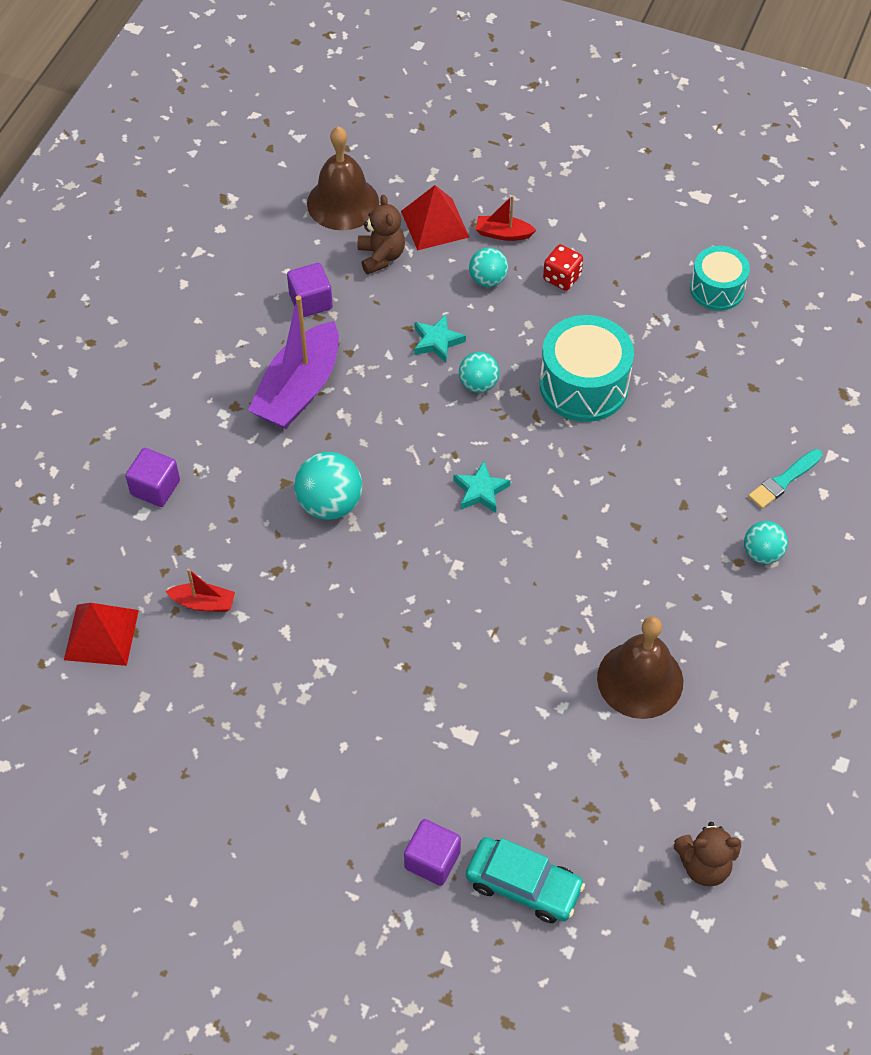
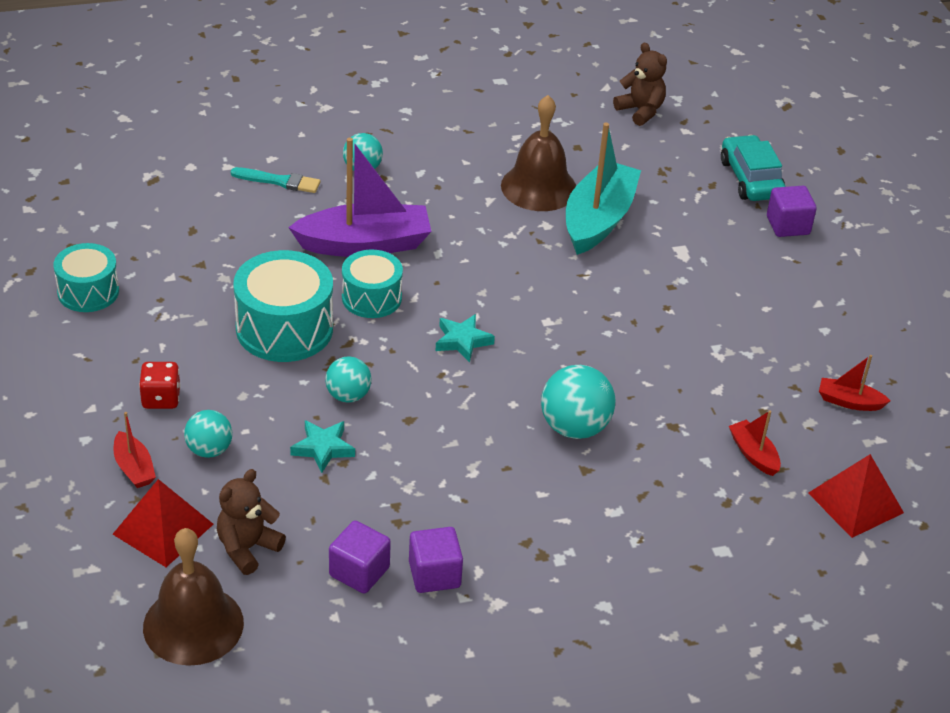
camera: 130 degrees left, 15 degrees down
(155, 488) = (688, 558): purple cube -> purple cube (434, 574)
(192, 719) = (849, 402): none -> red boat
(299, 389) = (476, 518): purple boat -> purple boat (364, 244)
(558, 696) = (598, 220): none -> turquoise boat
(578, 460) = (371, 298): none -> turquoise drum

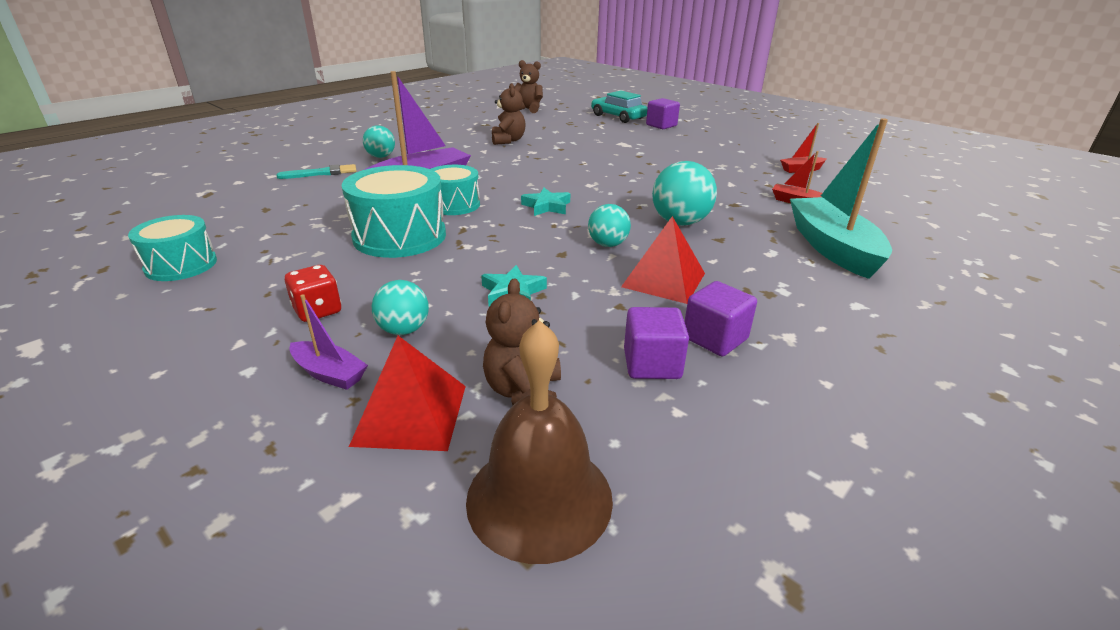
camera: 30 degrees left, 10 degrees down
(134, 468) = (329, 373): red boat -> purple boat
(348, 395) = (496, 256): turquoise ball -> turquoise ball (607, 244)
(538, 187) = (508, 141): brown bell -> brown teddy bear
(598, 220) = (560, 144): turquoise boat -> turquoise boat (832, 248)
(856, 502) = (882, 203): red pyramid -> red pyramid (664, 280)

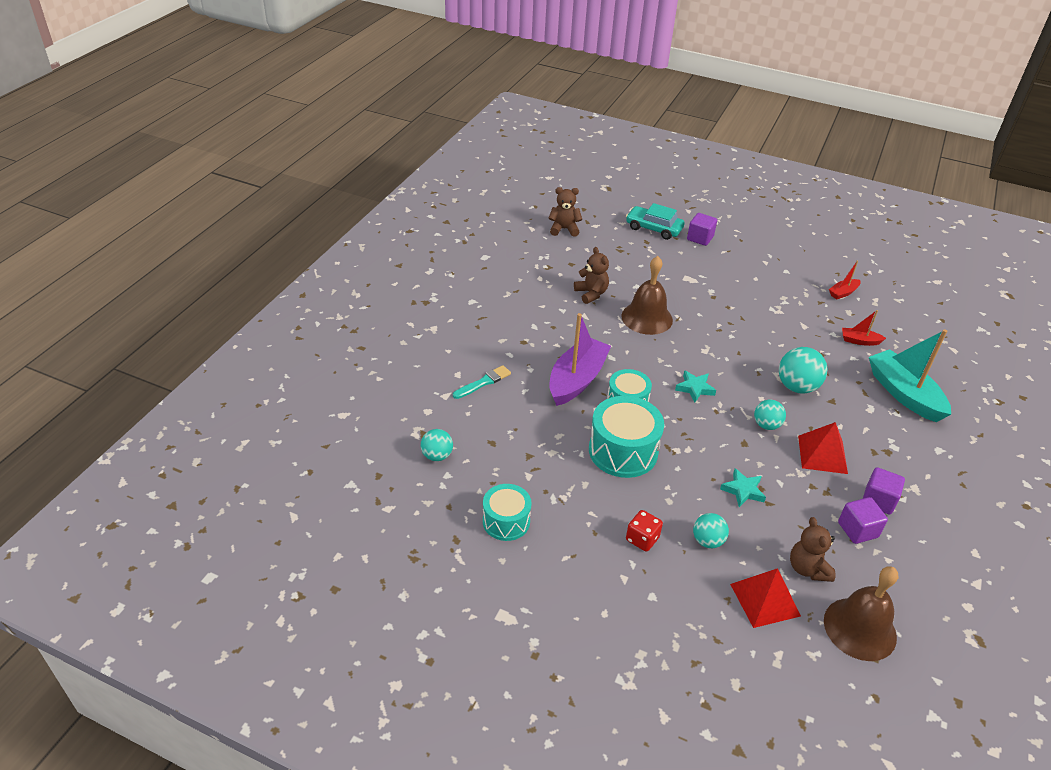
camera: 20 degrees left, 10 degrees up
(329, 373) = (698, 585): purple boat -> none
(381, 157) = (507, 345): turquoise ball -> turquoise ball (437, 456)
(548, 159) = (647, 318): none -> brown bell

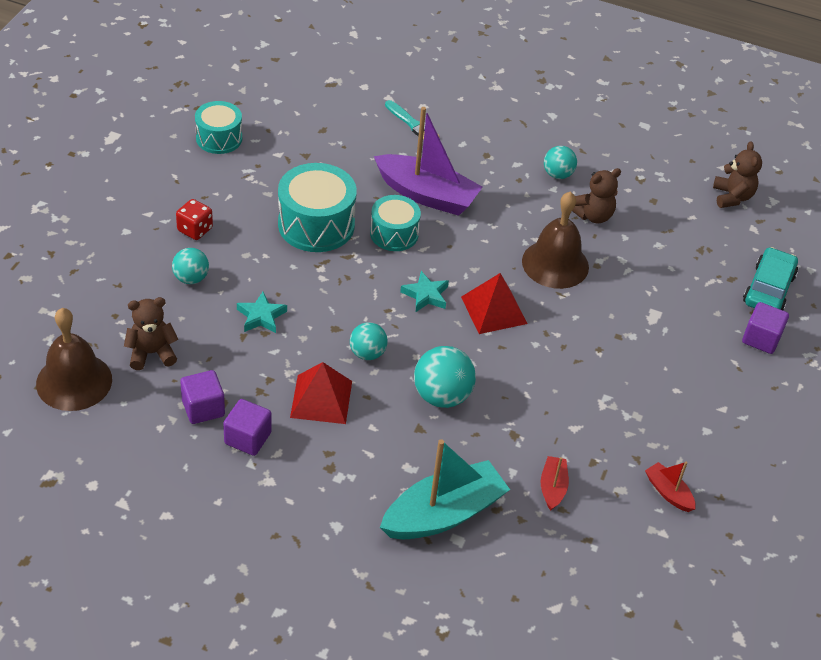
camera: 85 degrees right, 5 degrees up
(437, 456) = (302, 94): turquoise ball -> turquoise ball (557, 174)
(765, 600) = (115, 312): red pyramid -> red pyramid (494, 310)

